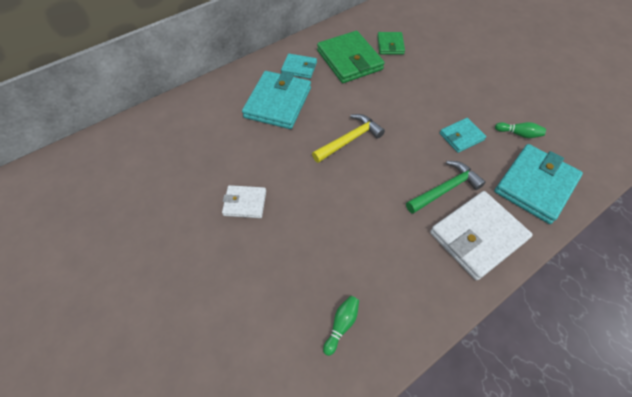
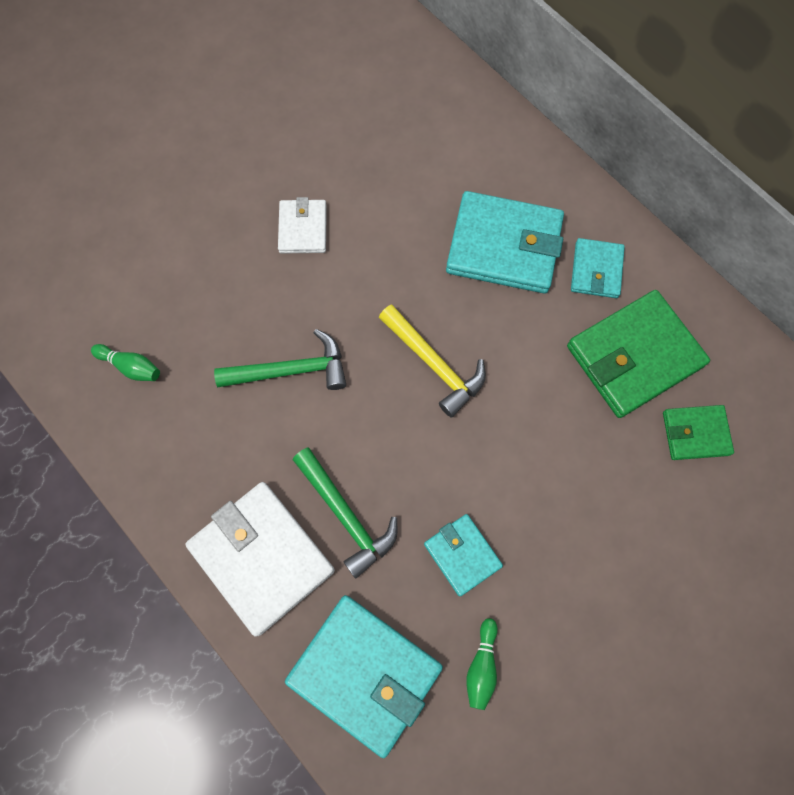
camera: 85 degrees right, 15 degrees up
(350, 215) = (291, 370): none -> green hammer

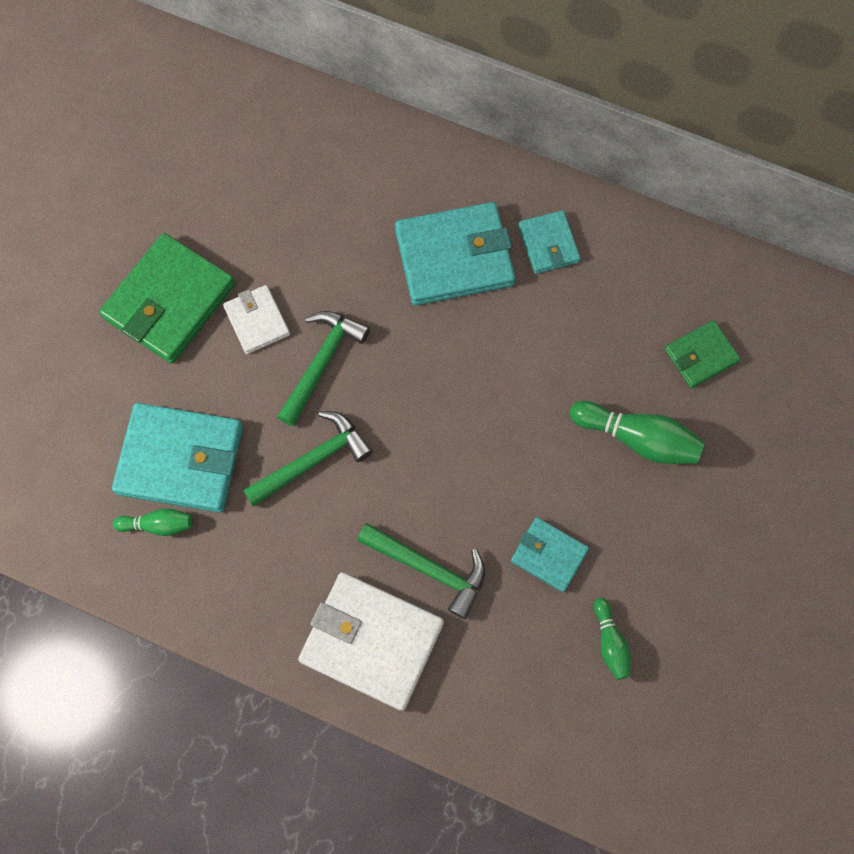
camera: 25 degrees left, 0 degrees up
(341, 288) = (322, 363): none -> green hammer
(365, 673) = (512, 697): turquoise wallet -> turquoise wallet (180, 460)
(434, 364) = (443, 396): yellow hammer -> none
(598, 484) = (637, 438): none -> green bowling pin
(634, 356) = (617, 309): green wallet -> green wallet (170, 301)

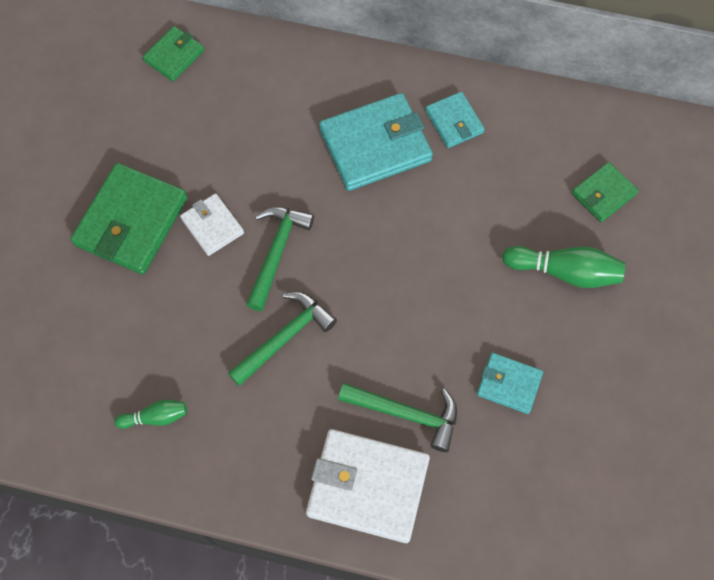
camera: 10 degrees left, 5 degrees down
(180, 460) = (166, 357): turquoise wallet -> none
(250, 117) = (174, 56): none -> green wallet
(610, 642) = (578, 450): green bowling pin -> none

